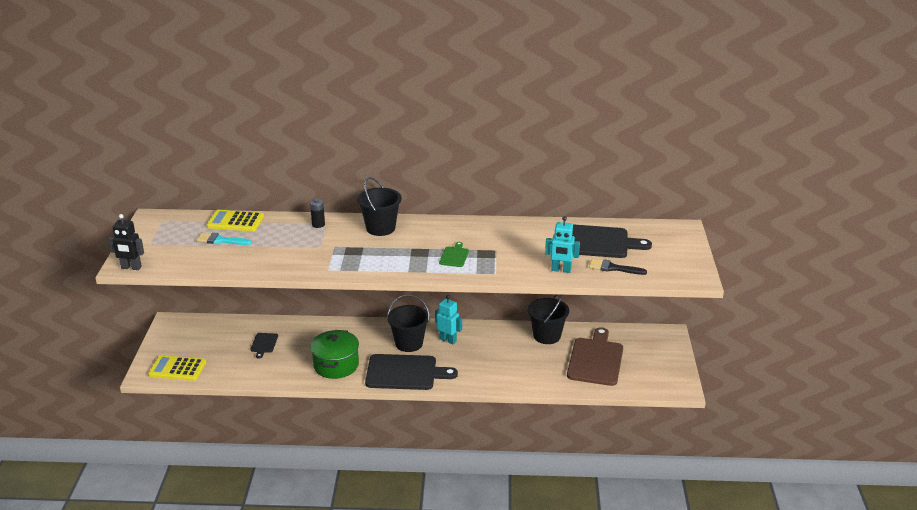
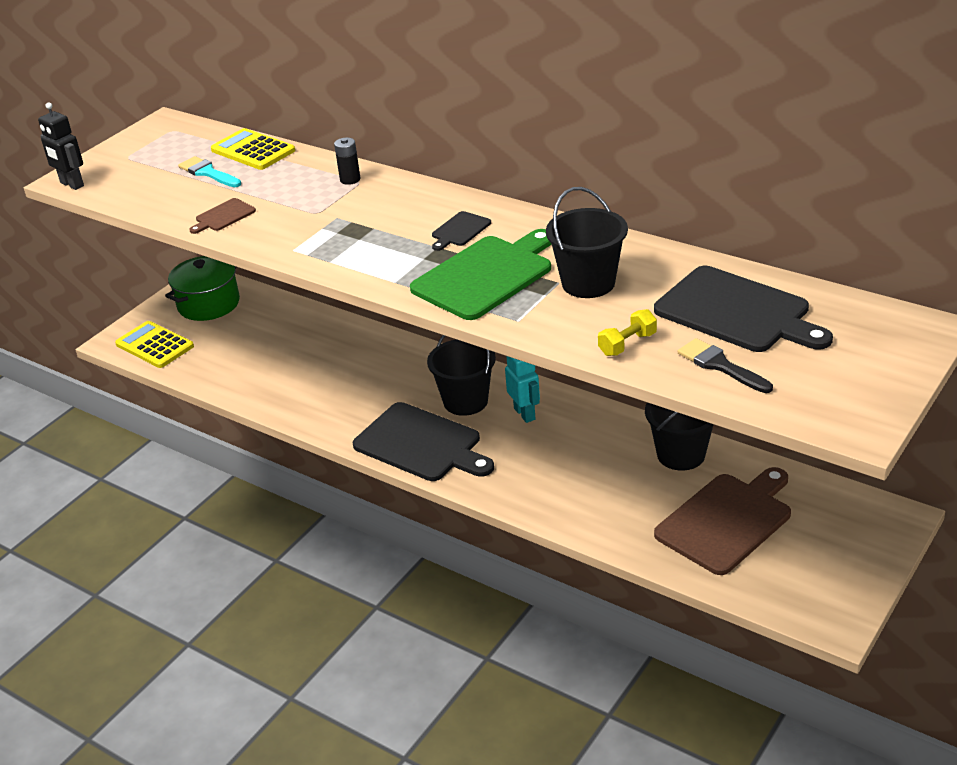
camera: 35 degrees right, 5 degrees up
(261, 262) = (223, 216): none -> brown cutting board
(264, 344) = (281, 343): black cutting board -> black cutting board (460, 230)
(336, 365) = (342, 402): green pot -> green pot (208, 304)
(380, 228) = (427, 205): black bucket -> black bucket (588, 283)
(454, 256) = (485, 276): green cutting board -> green cutting board, size x2.17
(561, 270) = (627, 344): turquoise robot -> yellow dumbbell

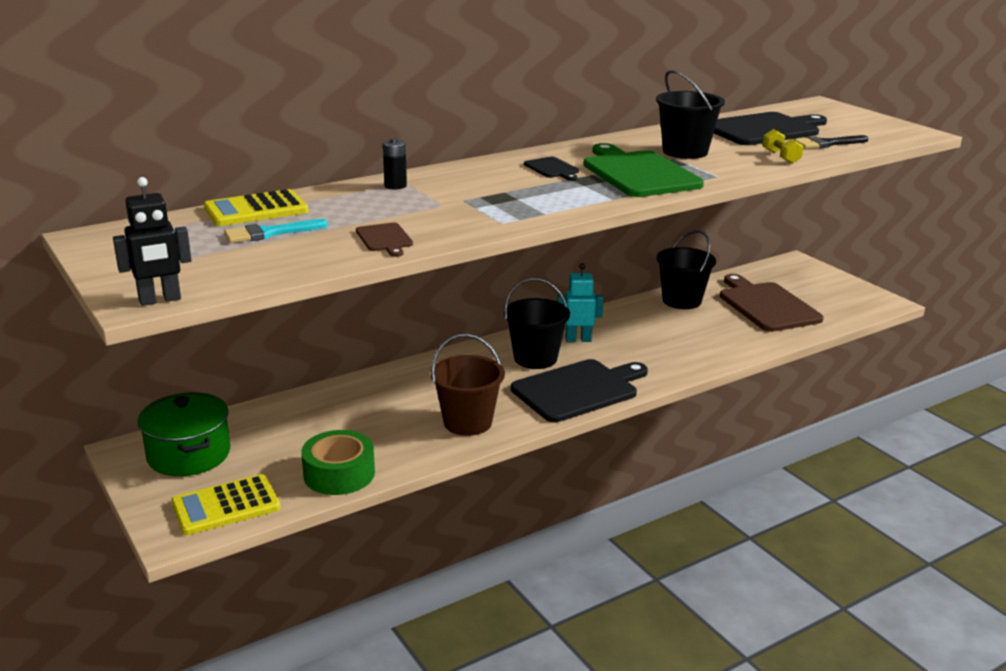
camera: 70 degrees left, 10 degrees down
(216, 373) = (339, 474): none -> green tape
(325, 404) = (467, 422): none -> brown bucket

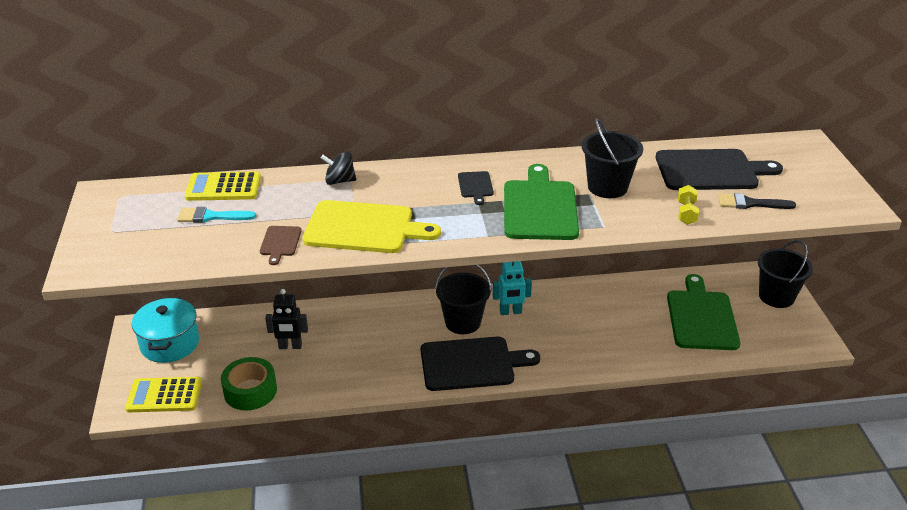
camera: 25 degrees right, 10 degrees up
(160, 300) = (92, 271): black robot -> black robot (290, 346)
(189, 454) = (170, 343): green pot -> turquoise pot
(395, 186) = (339, 181): black battery -> black spinning top
(467, 422) = (367, 371): brown bucket -> none
(469, 213) = (363, 228): none -> yellow cutting board
(578, 339) = (510, 312): turquoise robot -> turquoise robot turned 150 degrees clockwise
(682, 300) = (630, 292): black bucket -> black bucket (776, 297)
(766, 306) = (701, 317): brown cutting board -> green cutting board

